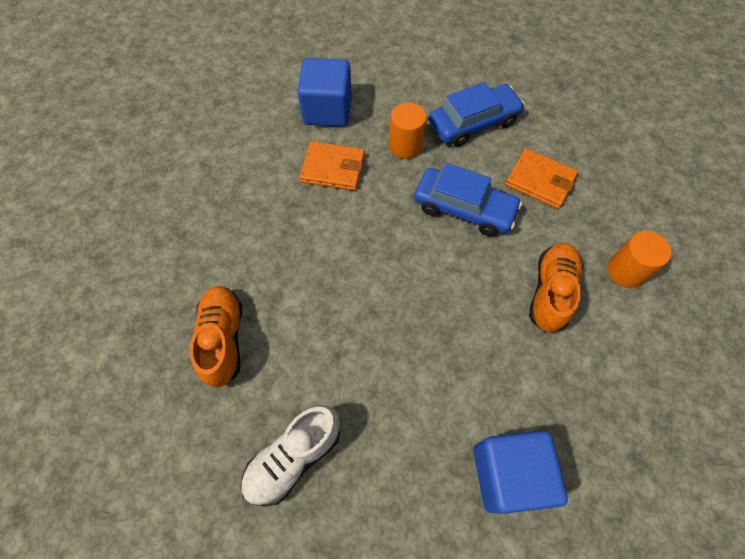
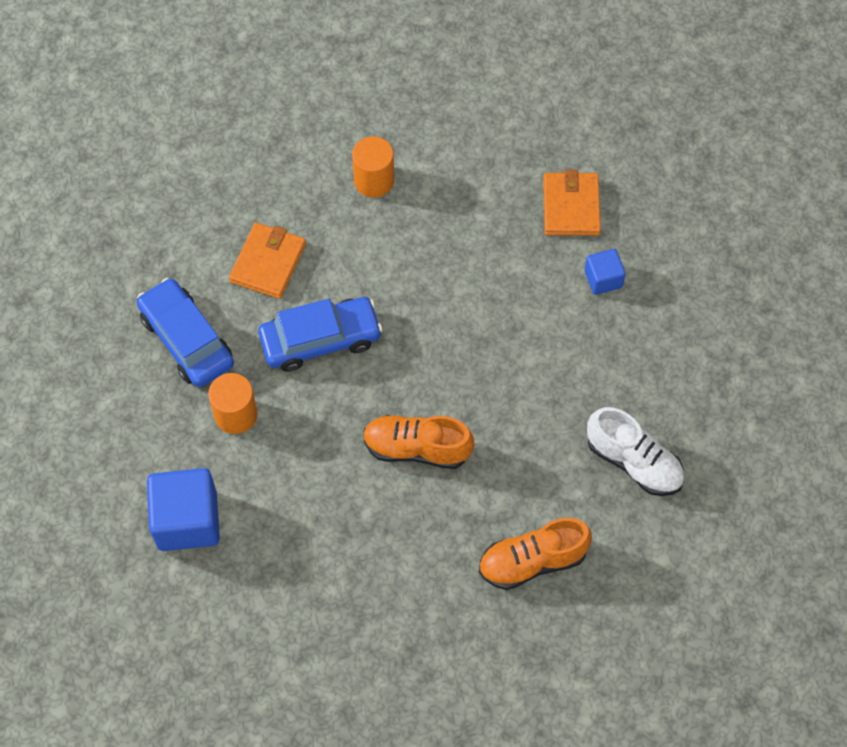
camera: 100 degrees left, 0 degrees up
(333, 168) = (284, 494): orange wallet -> orange wallet (571, 206)
(464, 208) = (320, 340): blue car -> blue car turned 60 degrees clockwise
(508, 474) = (603, 279): blue cube -> blue cube, size x0.54
(551, 292) = (412, 249): orange shoe -> orange shoe (417, 448)

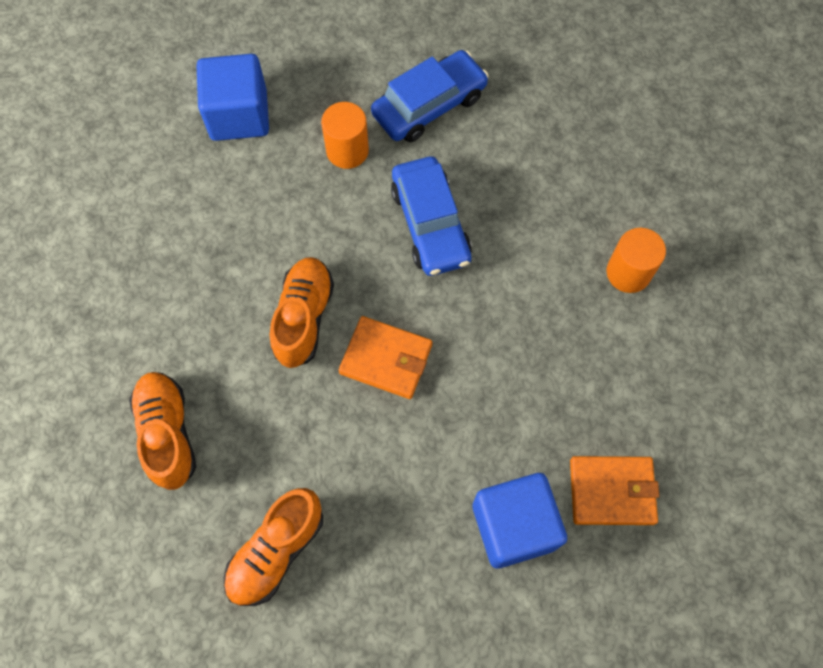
camera: 90 degrees right, 5 degrees up
(268, 263) = (519, 173): orange wallet -> orange wallet (386, 359)
(603, 279) = (514, 526): blue cube -> blue cube, size x1.85
(634, 462) = (276, 551): white shoe -> orange shoe

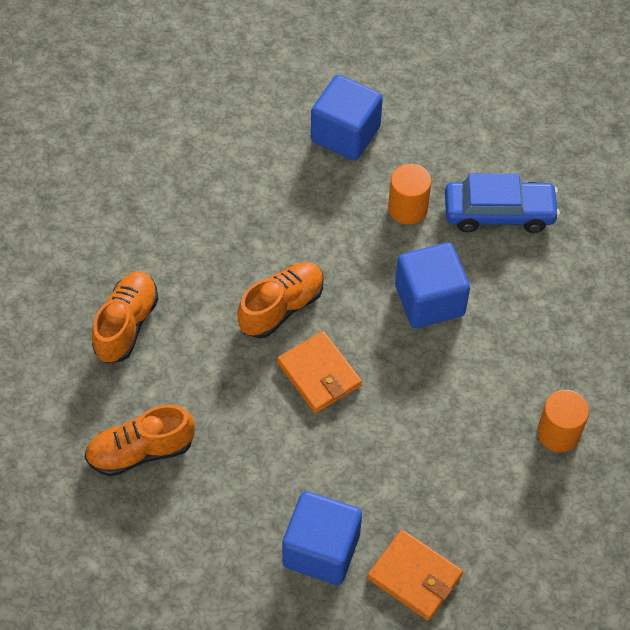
camera: 35 degrees right, 10 degrees down
(430, 224) = (429, 300): blue car -> blue cube

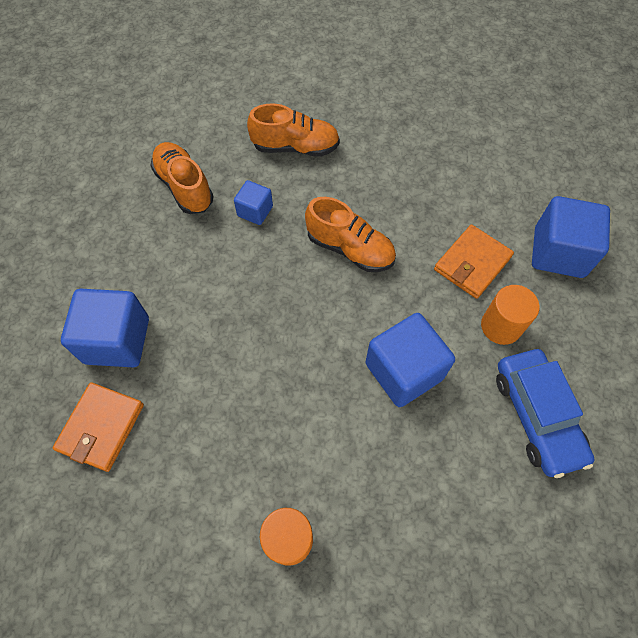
camera: 75 degrees right, 5 degrees up
(202, 385) = (255, 211): none -> blue cube
(319, 374) = (291, 295): orange wallet -> orange wallet (472, 263)

